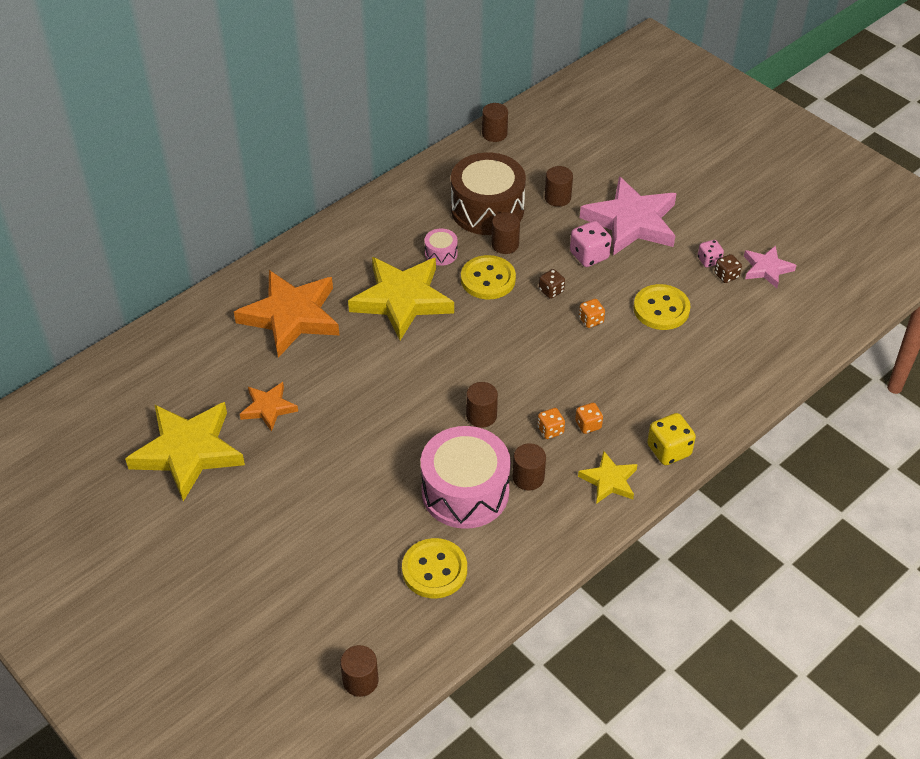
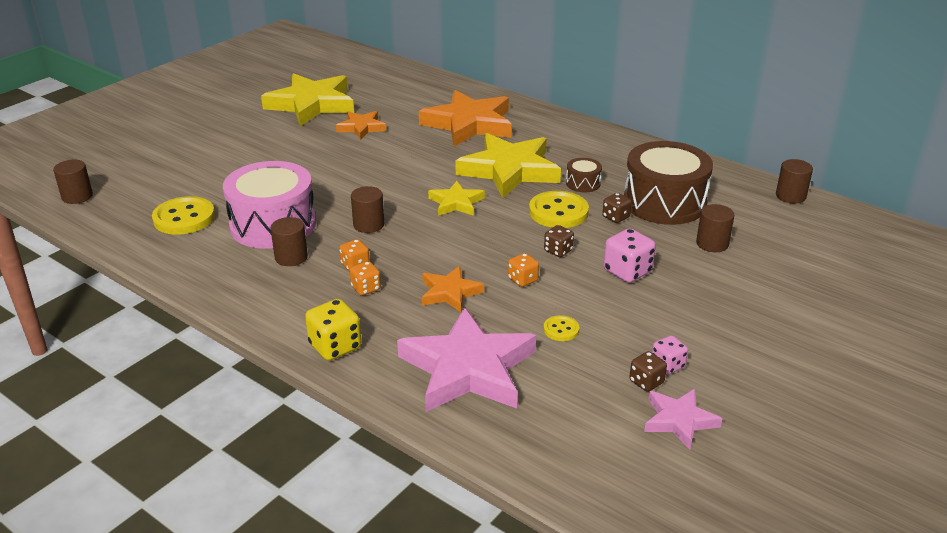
camera: 80 degrees right, 15 degrees down
(441, 253) = (583, 183): pink drum -> brown drum
(505, 244) = (615, 217): brown cylinder -> brown dice
(602, 369) = (449, 292): none -> orange star
(609, 480) = (289, 307): yellow star -> yellow star (456, 203)
(631, 222) = (704, 298): pink star -> pink star (468, 369)
(661, 309) = (561, 329): yellow button -> yellow button, size x0.50

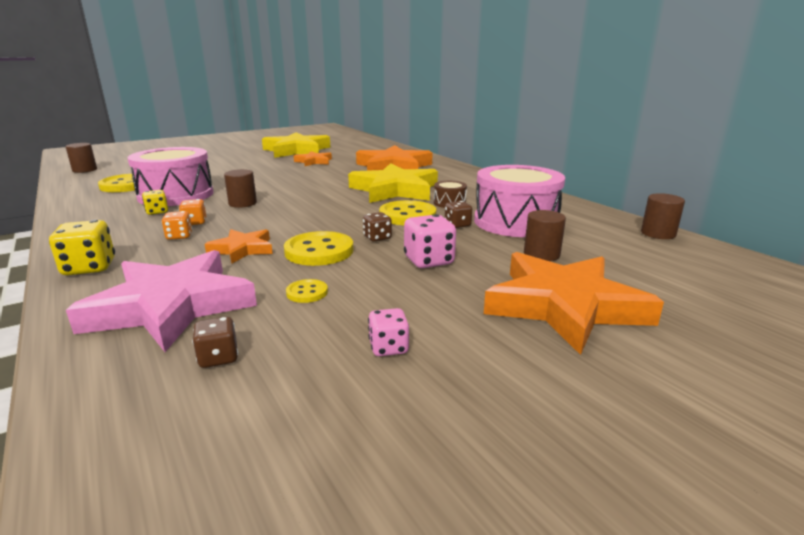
camera: 20 degrees right, 10 degrees down
(291, 257) = (157, 212): brown cylinder -> yellow dice
(456, 203) = (328, 201): yellow star -> none
(522, 280) = (319, 251): orange dice -> yellow button
(646, 382) = (344, 359): brown dice -> brown dice (218, 358)
(664, 202) = (515, 222): brown drum -> pink drum
(679, 420) = (338, 415): pink star -> none
(760, 298) = (564, 306): none -> orange star

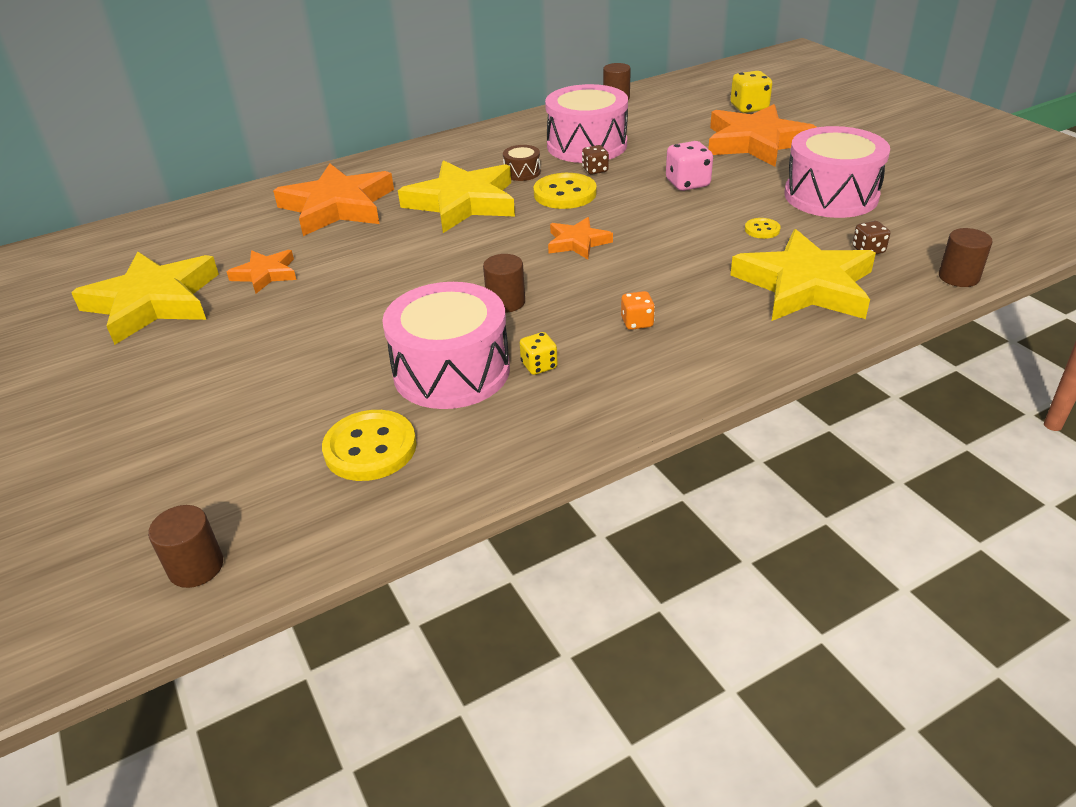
camera: 85 degrees left, 15 degrees up
(89, 268) = (738, 357): yellow dice -> yellow dice (749, 108)
(171, 306) = (805, 285): pink star -> yellow star
(195, 222) = (586, 323): orange dice -> none
(242, 249) = (673, 274): orange star -> orange star (577, 242)
(319, 251) = (672, 233): yellow button -> none
(377, 238) = (633, 207): brown dice -> none
(388, 348) = (831, 196): pink dice -> pink drum
(541, 254) = (666, 141): brown cylinder -> brown cylinder (958, 277)

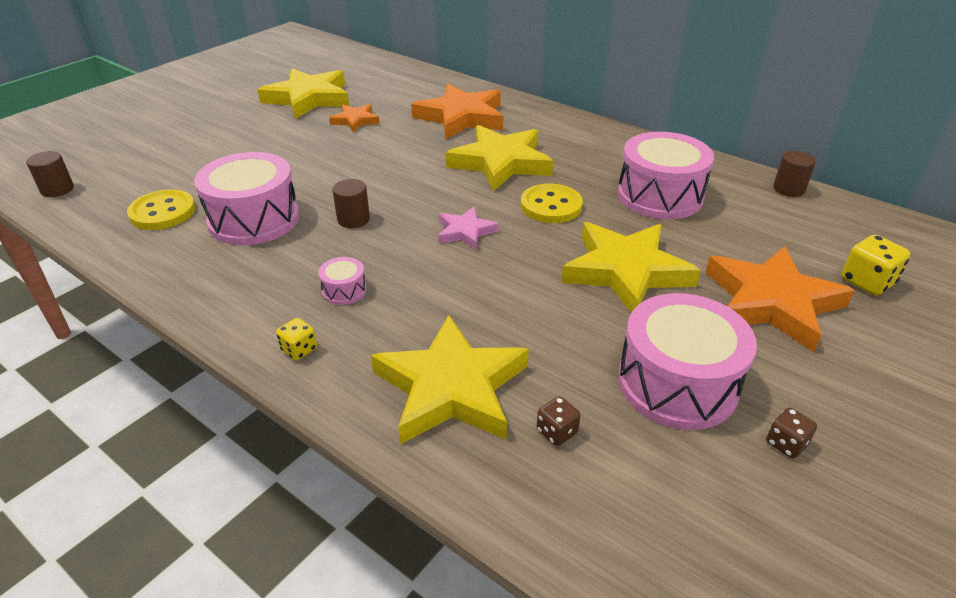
camera: 65 degrees right, 0 degrees up
(522, 172) = (575, 176): brown drum -> none
(539, 366) = (268, 255): yellow dice -> yellow dice (299, 350)
(577, 242) = (465, 232): orange star -> pink star
(595, 170) = (610, 211): brown dice -> brown dice (786, 443)
(637, 322) = (344, 290): orange dice -> pink drum
(687, 183) = (625, 271): pink dice -> yellow star
(762, 230) = (556, 339): yellow button -> none
(958, 277) = (532, 528): brown cylinder -> none

